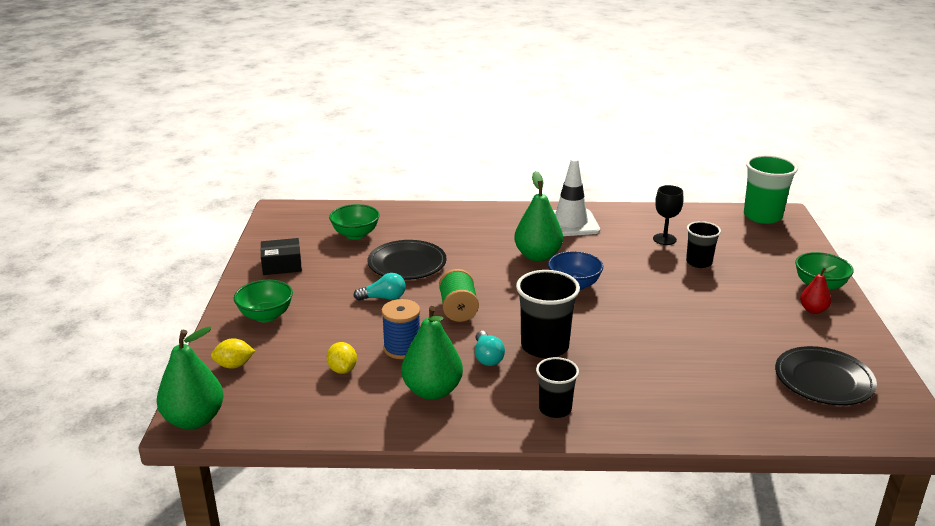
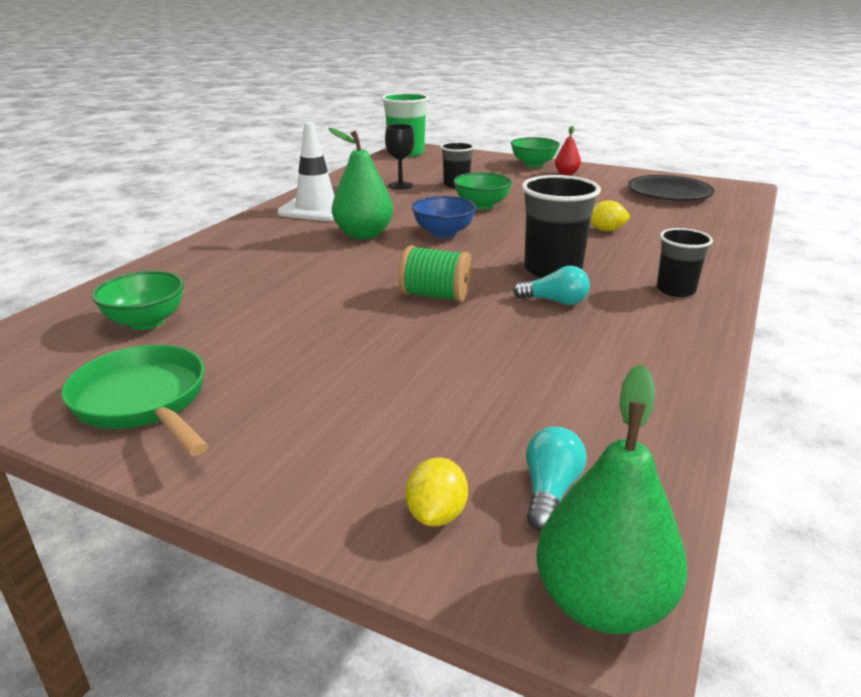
camera: 65 degrees left, 0 degrees up
(266, 316) = (297, 448): green bowl -> green bowl (481, 205)
(282, 265) = (144, 402): black box -> green pan
(342, 369) = (522, 402): yellow lemon -> yellow lemon (605, 230)
(383, 298) = (356, 335): turquoise light bulb -> turquoise light bulb (550, 491)
(402, 348) = (498, 347): blue spool -> none
(407, 264) = (286, 303): black plate -> none
(432, 391) = (611, 347): green pear -> none

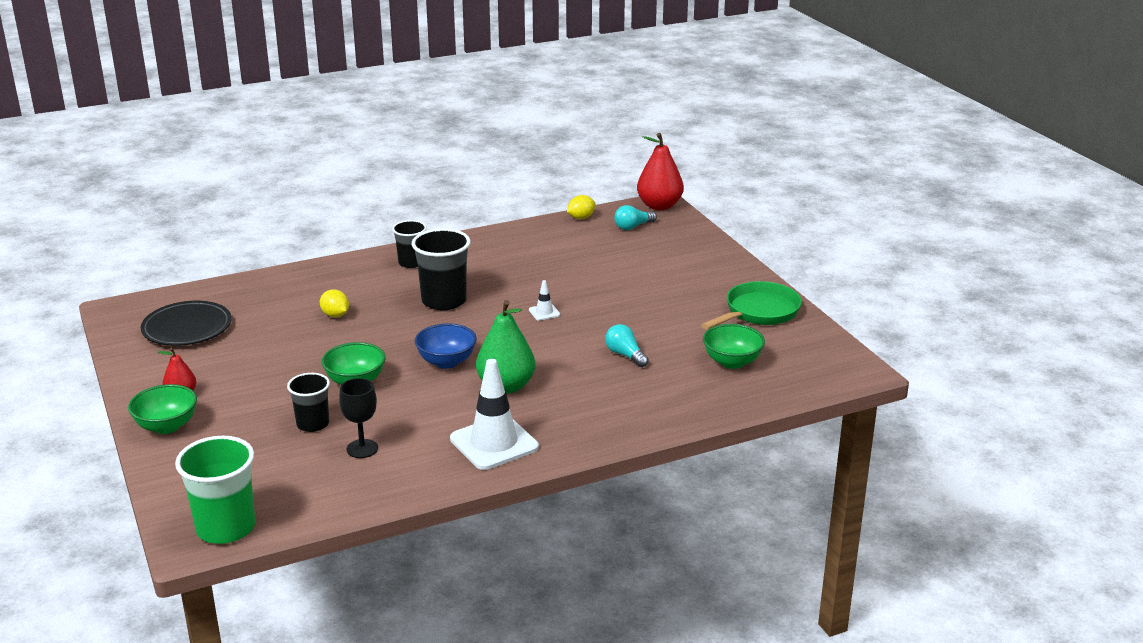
camera: 140 degrees left, 0 degrees up
(144, 402) = (759, 312): green pan -> green pan turned 135 degrees counterclockwise
(435, 296) = (544, 312): green spool -> white traffic cone
(436, 514) = (679, 235): yellow lemon -> yellow lemon (581, 218)
(555, 301) = (487, 282): turquoise light bulb -> turquoise light bulb (625, 355)
(602, 602) = (659, 206): green pear -> red pear

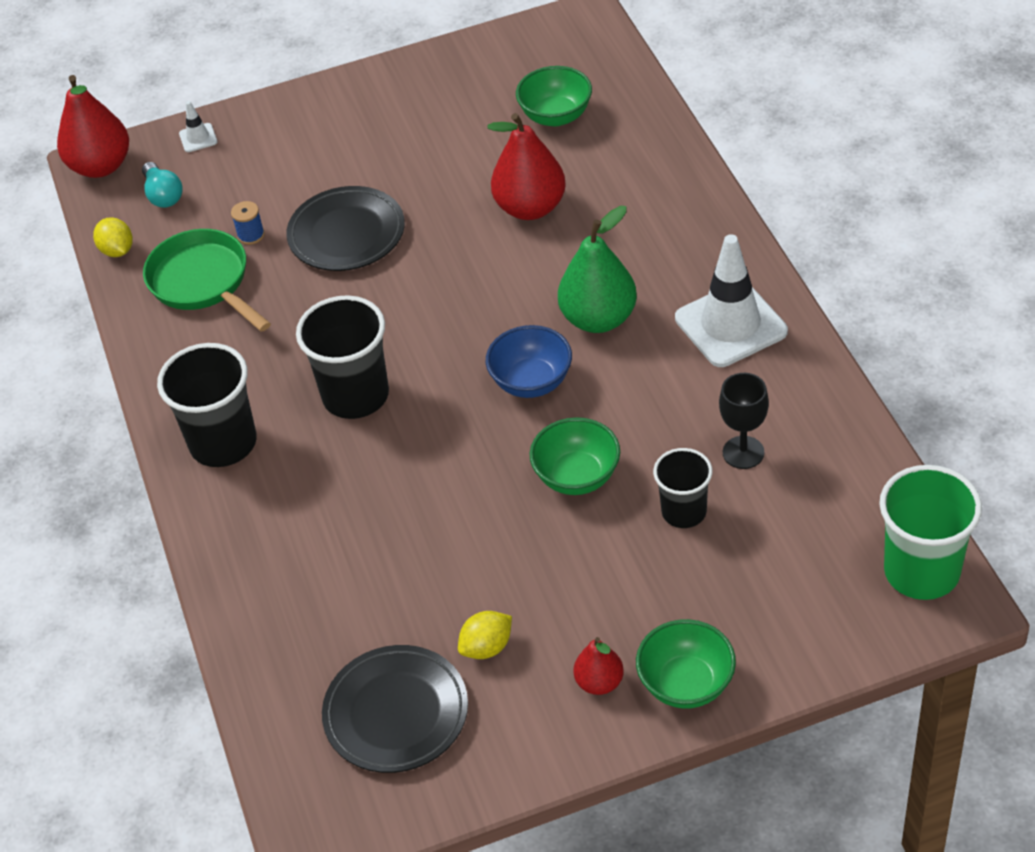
camera: 80 degrees left, 20 degrees up
(335, 315) = (380, 521): yellow lemon -> yellow lemon (487, 647)
(411, 263) = (223, 443): black cup -> black cup, size x1.61
(544, 312) = (407, 286): white traffic cone -> white traffic cone (198, 138)
(595, 257) = (251, 235): none -> blue spool
(596, 288) = (347, 234): none -> black plate
(625, 355) = (530, 207): turquoise light bulb -> red pear
(759, 312) = (436, 87): green pan -> green pan (203, 282)

